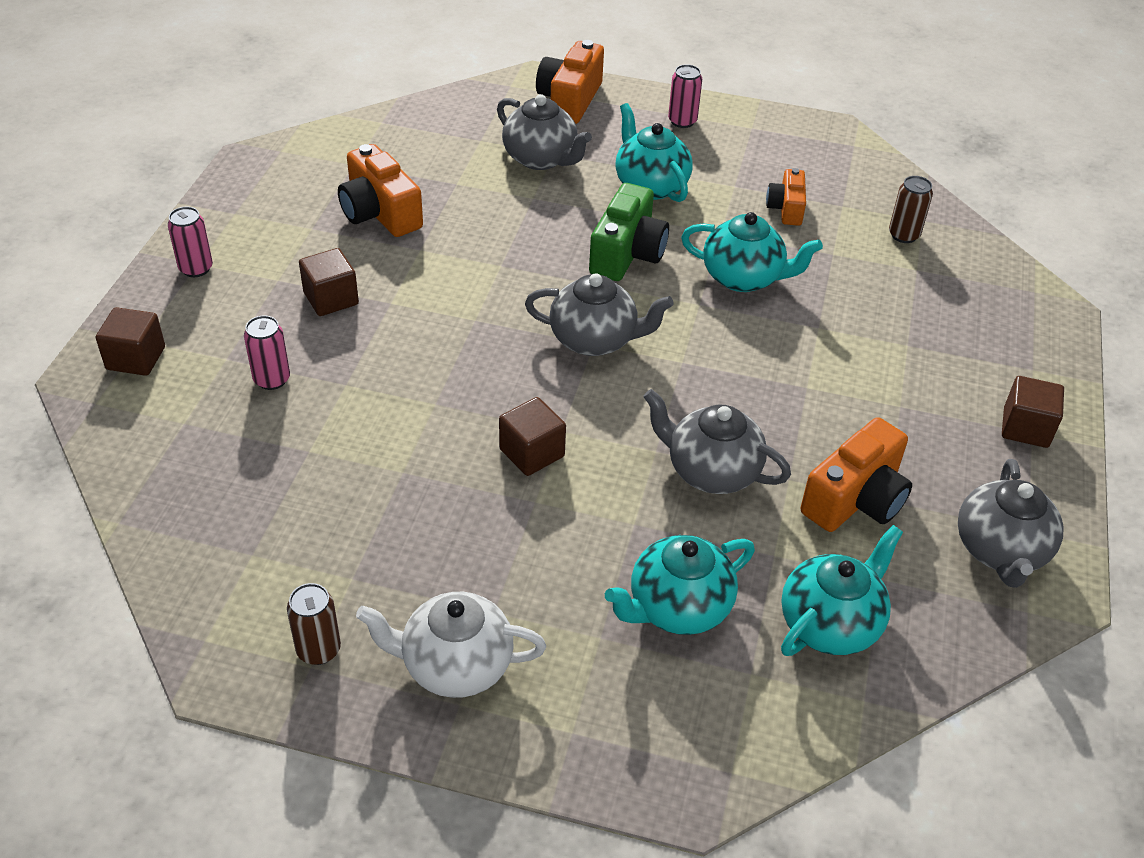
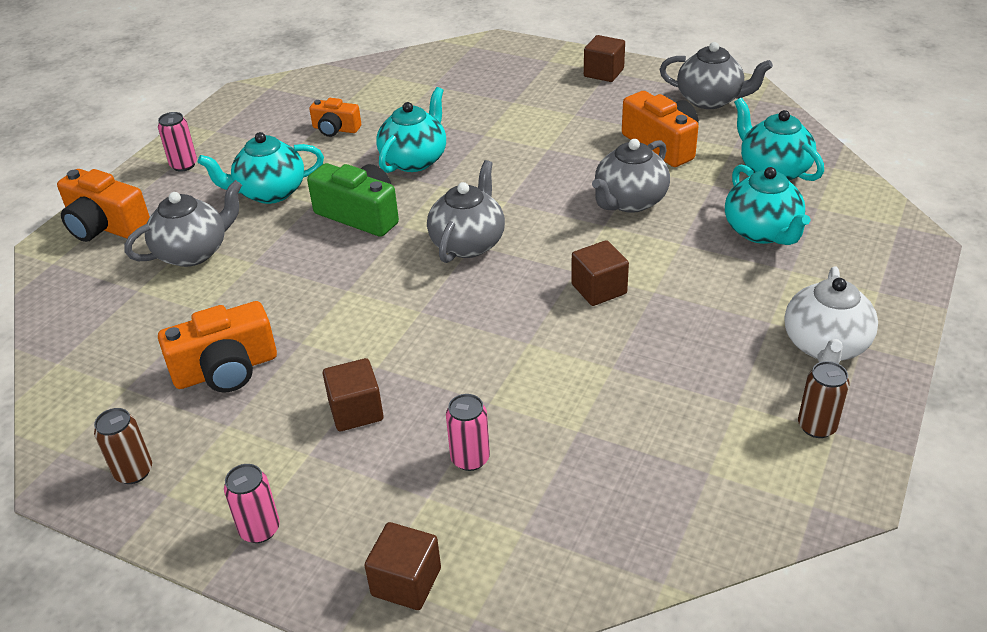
camera: 75 degrees left, 5 degrees down
(903, 235) = (391, 84): brown can -> brown can (134, 472)

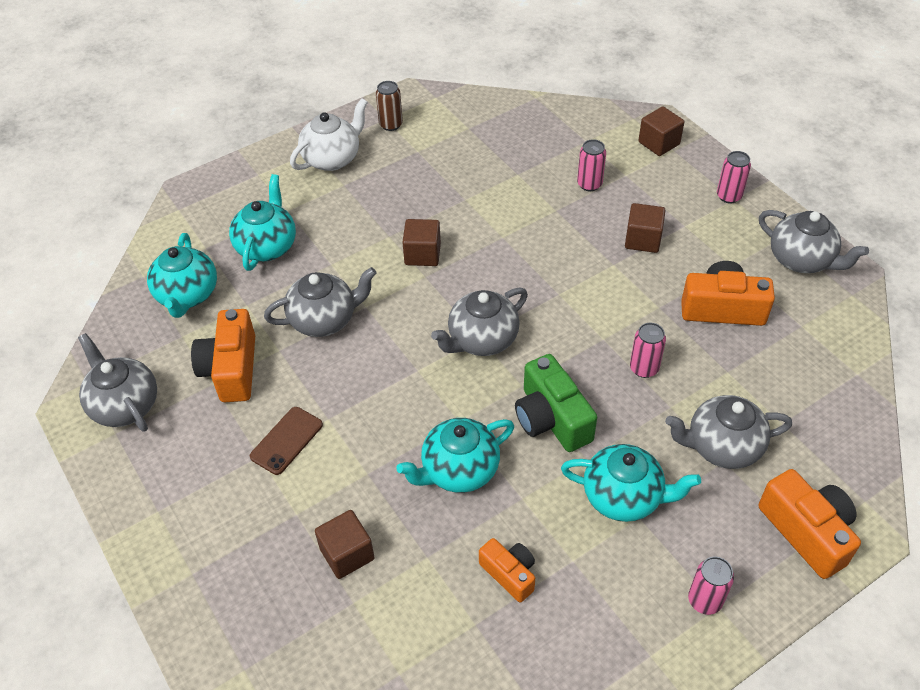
camera: 150 degrees left, 10 degrees up
(134, 472) = (801, 260): brown can -> grey teapot
(292, 281) = (644, 368): none -> pink can
(564, 127) = (286, 440): none -> brown phone
(603, 73) = (164, 511): brown cube -> brown cube (347, 554)

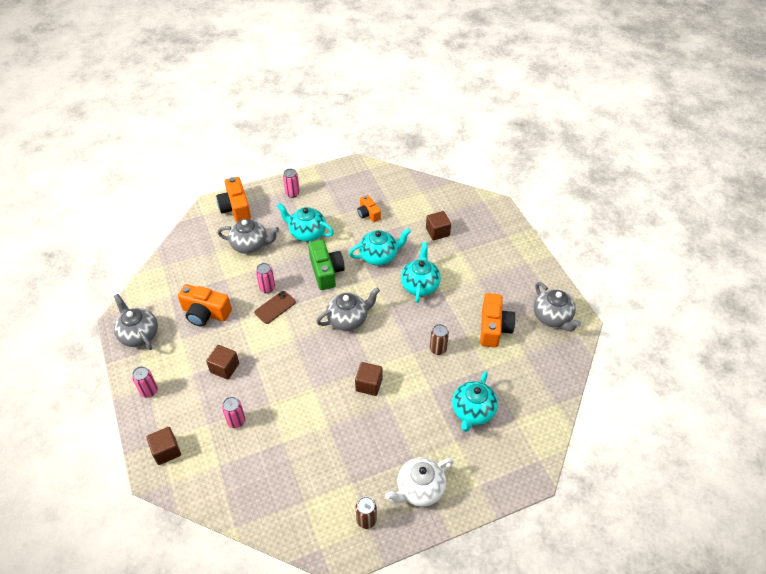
camera: 170 degrees left, 0 degrees up
(187, 295) = (524, 382): turquoise teapot -> turquoise teapot (420, 285)
(286, 440) = (463, 284): brown phone -> brown phone (275, 307)
(324, 319) = (438, 349): grey teapot -> brown can

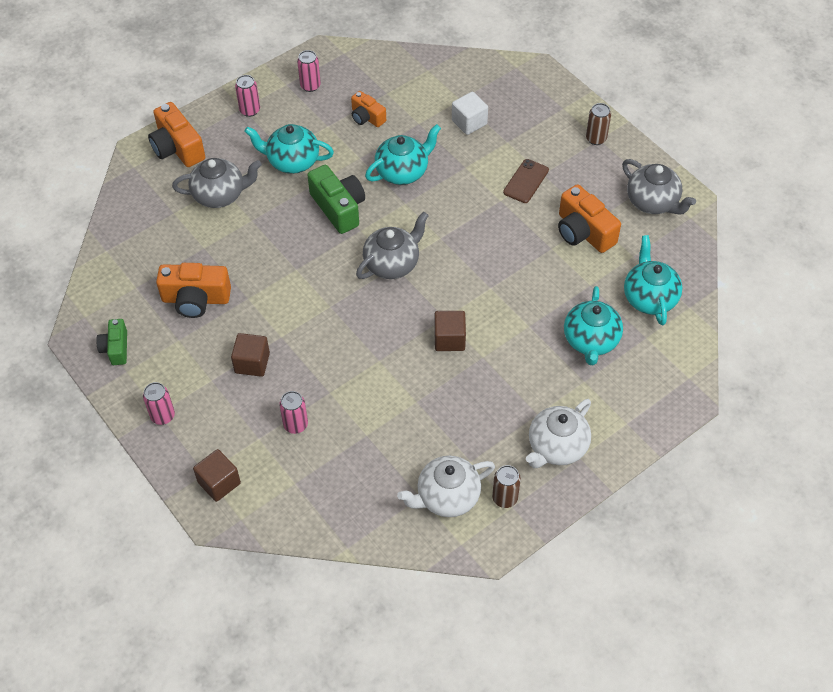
camera: 15 degrees left, 5 degrees up
(139, 335) = (116, 348): grey teapot -> green camera
(267, 288) = (267, 247): pink can -> pink can (310, 86)
(275, 307) = (288, 270): brown phone -> brown phone (526, 181)
(323, 507) = (447, 497): none -> white teapot
(420, 285) = (470, 198): turquoise teapot -> turquoise teapot (649, 298)
(437, 232) = (469, 122): brown cube -> white cube
(438, 349) = (522, 275): brown can -> brown can (596, 138)
(493, 328) = (583, 232): orange camera -> orange camera turned 150 degrees clockwise

